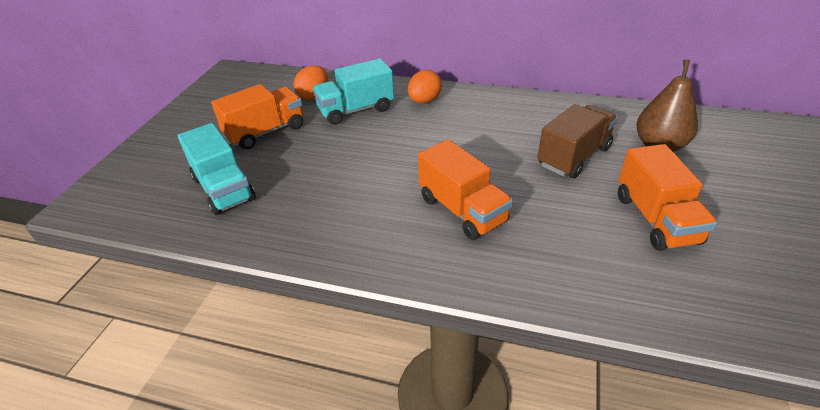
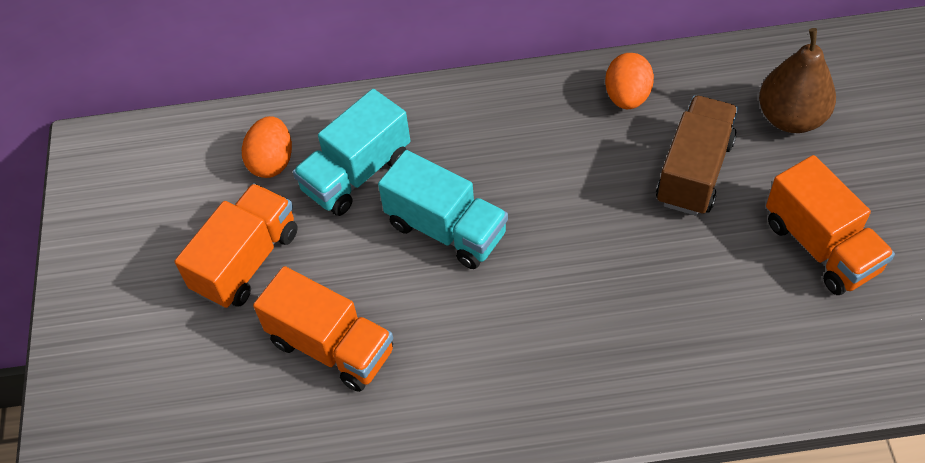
camera: 20 degrees left, 15 degrees up
(223, 189) = (259, 385): turquoise truck -> turquoise truck (446, 229)
(424, 101) = (448, 123): orange egg -> orange egg (627, 97)
(462, 210) = (595, 310): orange truck -> orange truck (331, 346)

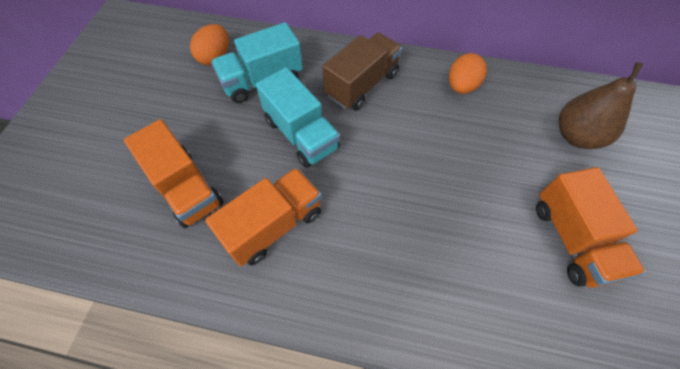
camera: 15 degrees right, 5 degrees up
(247, 261) = (165, 113): orange truck -> orange truck (273, 225)
(694, 172) = (491, 151): brown truck -> brown truck (362, 85)

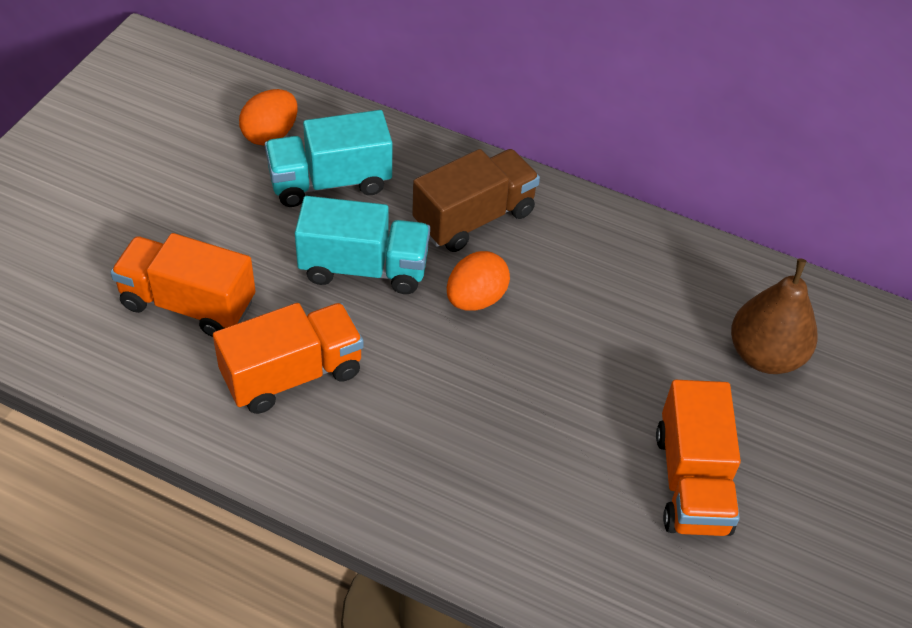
camera: 10 degrees right, 10 degrees down
(185, 188) = (188, 303): orange truck -> orange truck turned 135 degrees clockwise
(301, 134) = (364, 268): turquoise truck -> turquoise truck turned 60 degrees counterclockwise
(461, 86) = (623, 251): orange egg -> orange egg (476, 299)

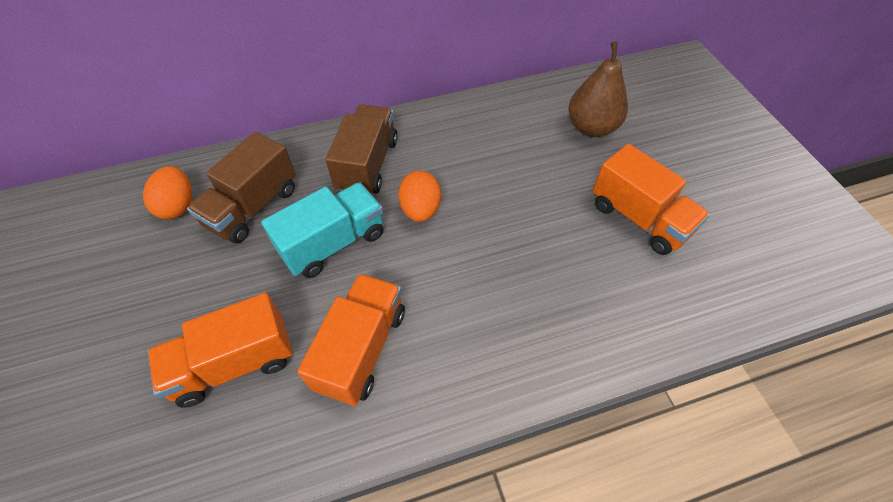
camera: 40 degrees left, 5 degrees up
(330, 182) = (253, 207): turquoise truck -> brown truck

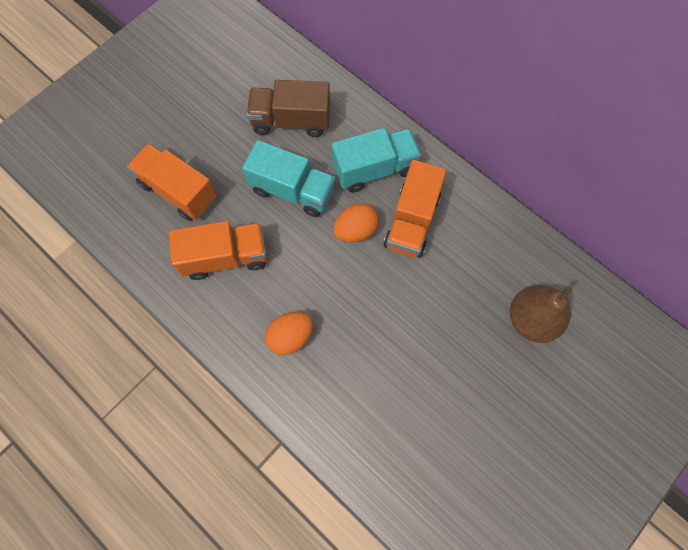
camera: 60 degrees right, 15 degrees up
(178, 206) = (264, 76): orange egg -> orange egg (291, 336)
(367, 165) = (374, 169): brown truck -> turquoise truck
(639, 218) = (448, 398): orange truck -> orange truck (411, 221)

